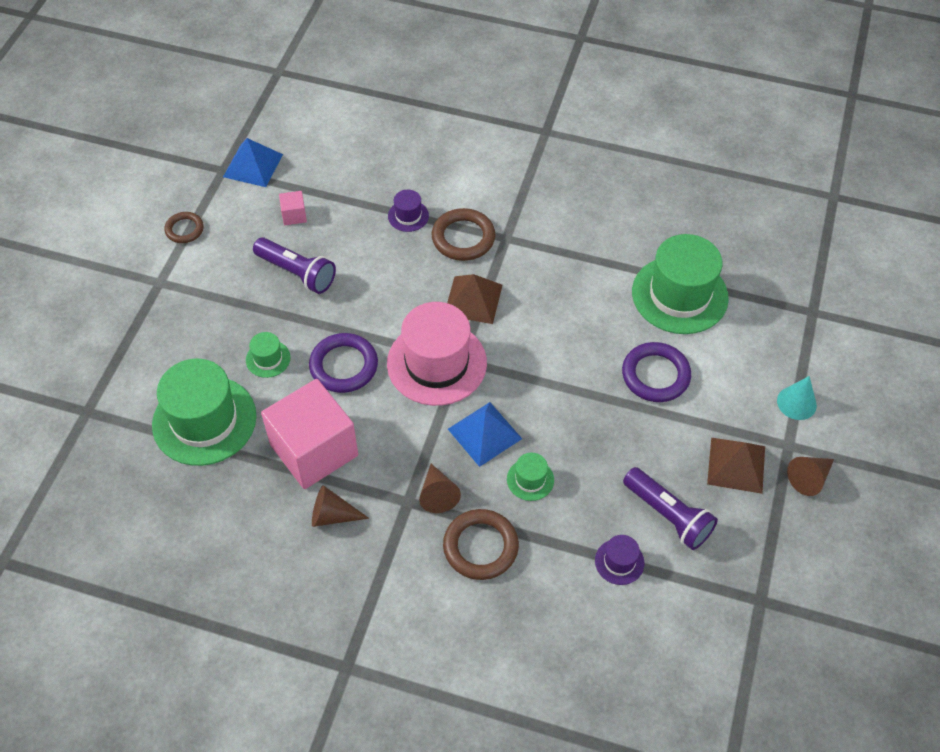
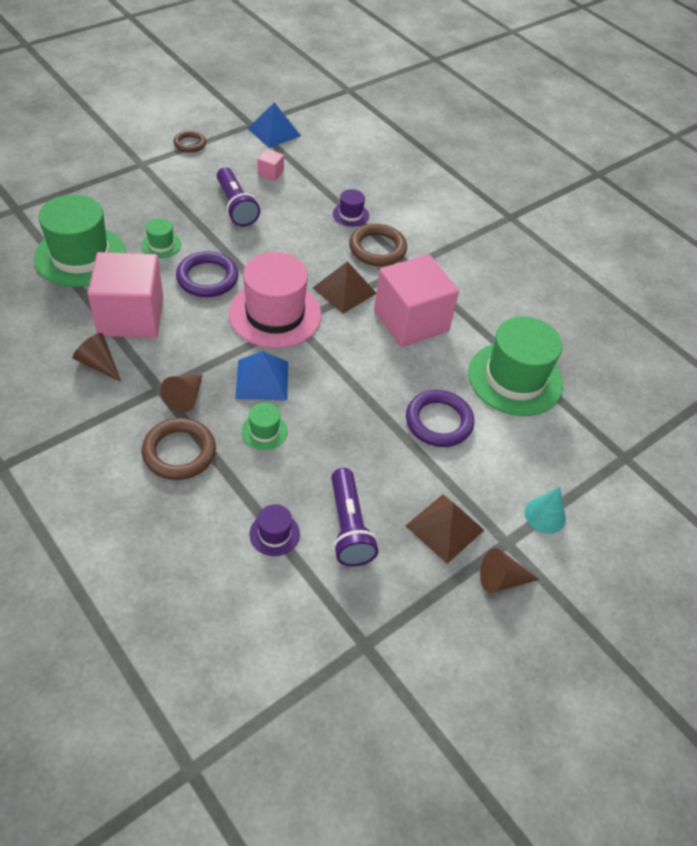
camera: 30 degrees right, 5 degrees down
(554, 294) = (411, 321): none -> pink cube

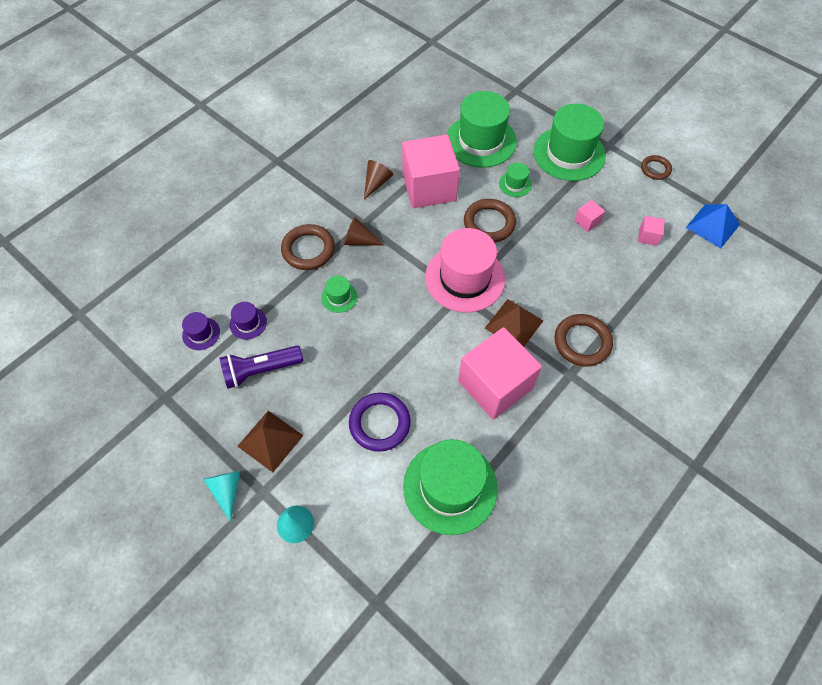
camera: 85 degrees right, 10 degrees up
(138, 194) = (569, 153): none -> green hat
(207, 278) = (489, 223): purple ring -> brown ring
(236, 206) = (587, 221): purple flashlight -> pink cube
(262, 379) = (390, 284): blue pyramid -> none
(350, 214) = (621, 311): purple hat -> purple hat (201, 333)
(501, 579) = (227, 490): brown cone -> turquoise cone

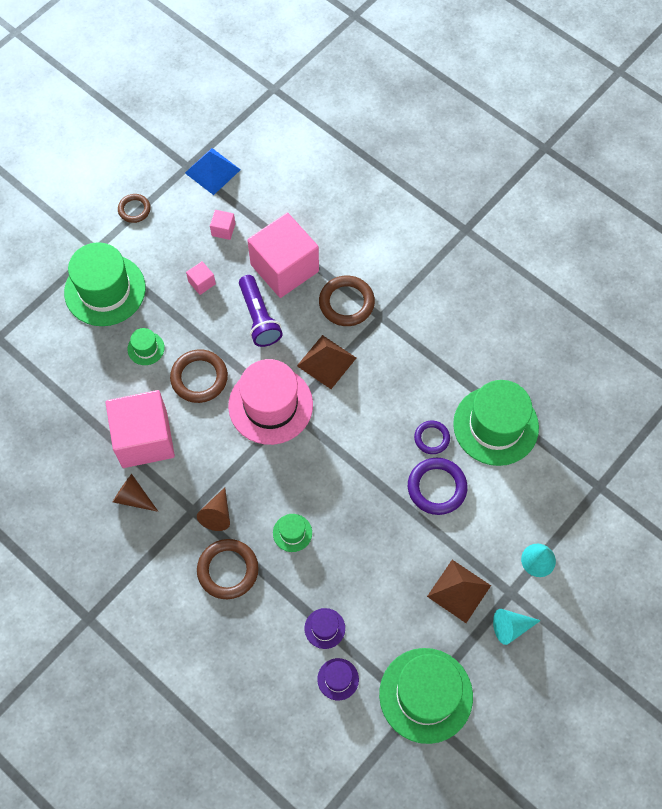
camera: 90 degrees left, 5 degrees up
(260, 370) = (382, 608): purple flashlight -> purple flashlight (259, 318)
(434, 420) = (431, 438): none -> purple ring
(481, 141) = (77, 380): green hat -> green hat (426, 695)
(495, 385) = (393, 382): pink cube -> pink cube (284, 268)

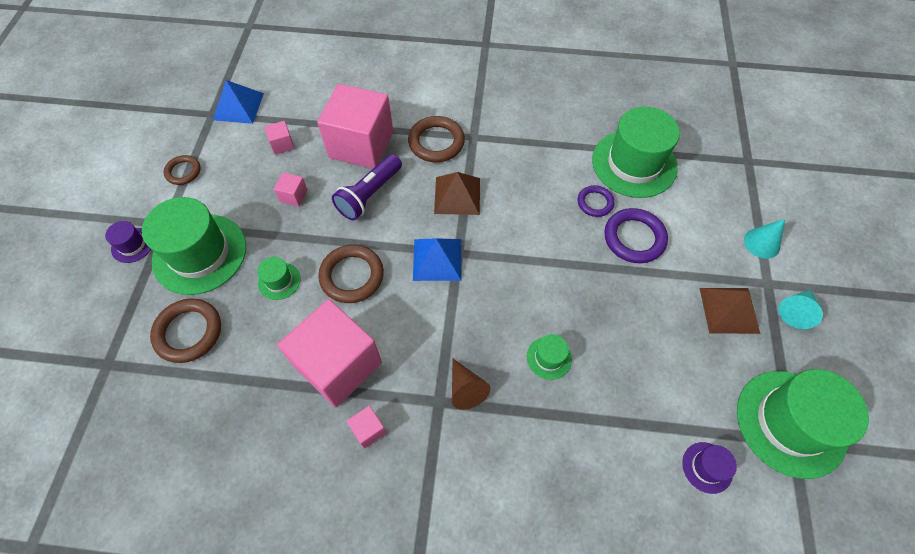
camera: 35 degrees left, 5 degrees down
(133, 497) = (368, 430): brown cone -> pink cube
(228, 570) = (519, 436): brown ring -> brown ring (188, 332)
(259, 318) = (369, 195): purple flashlight -> purple flashlight turned 90 degrees clockwise
(270, 405) = (437, 259): pink hat -> blue pyramid
(324, 628) = (653, 426): purple hat -> purple hat (132, 245)

